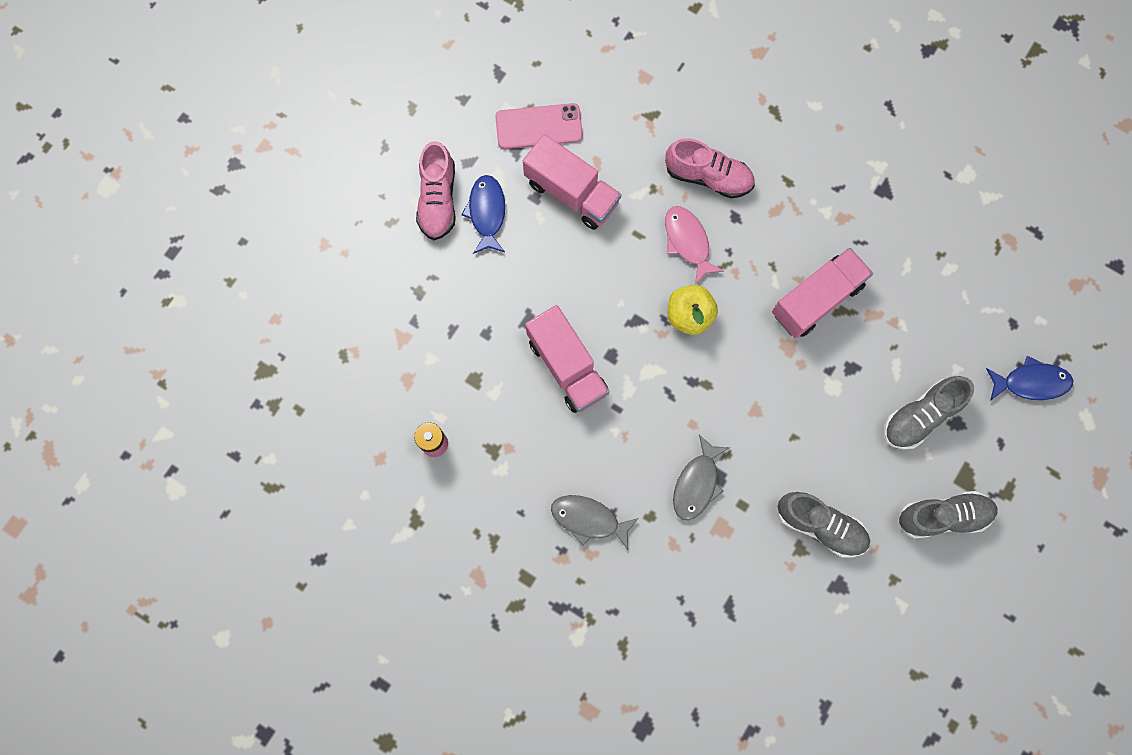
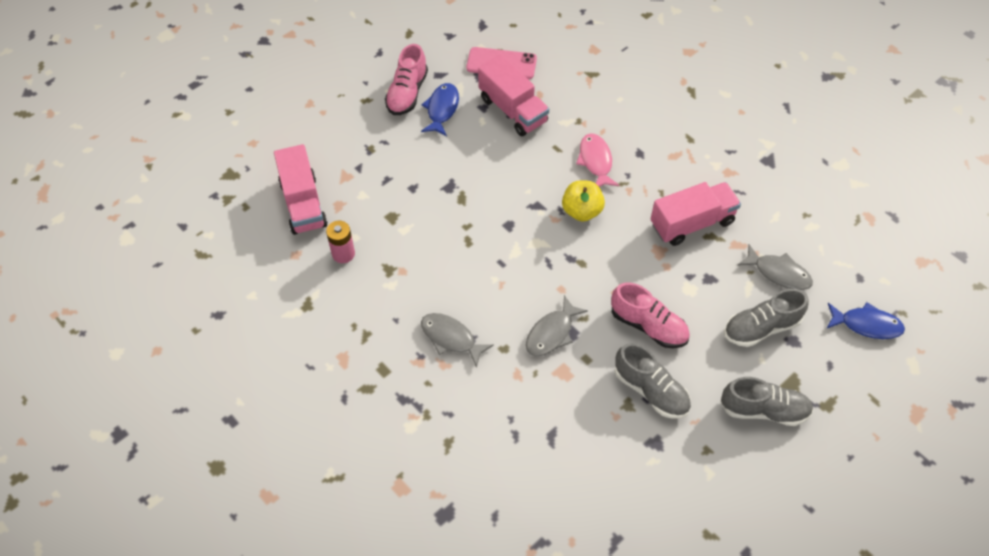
camera: 15 degrees right, 20 degrees down
(567, 366) = (470, 224): pink truck -> pink truck (303, 204)
(708, 176) = (625, 122): pink shoe -> pink shoe (648, 326)
(925, 340) = (778, 273): none -> grey fish

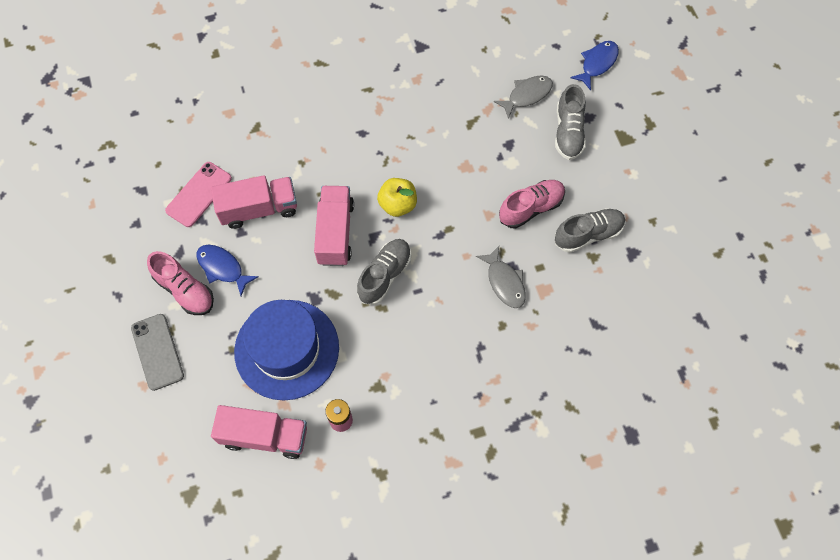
camera: 65 degrees left, 10 degrees up
(343, 99) = (157, 352): none -> grey phone
(390, 186) = (287, 349): none -> blue hat
(451, 338) = (473, 363): grey fish -> none
(595, 161) = (352, 170): pink fish -> none
(692, 223) = (452, 130): pink truck -> pink truck (335, 233)
(764, 410) = (636, 166): grey shoe -> grey shoe (385, 275)

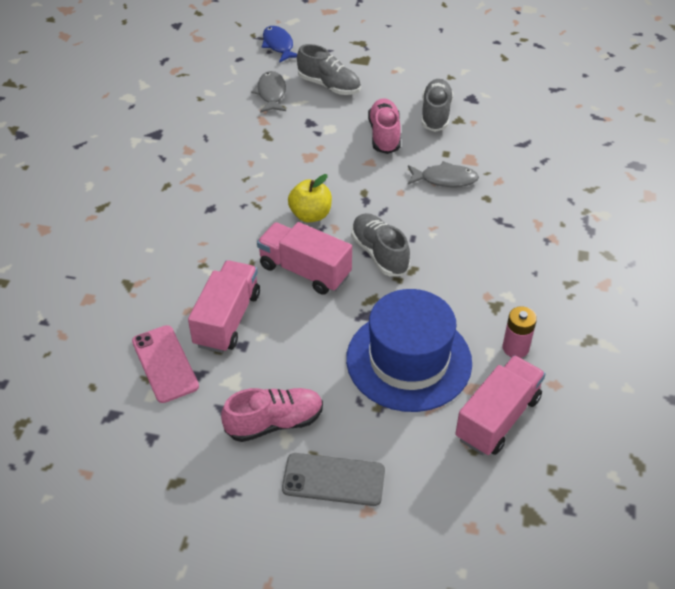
camera: 60 degrees left, 20 degrees down
(222, 268) = (273, 378): blue fish -> none

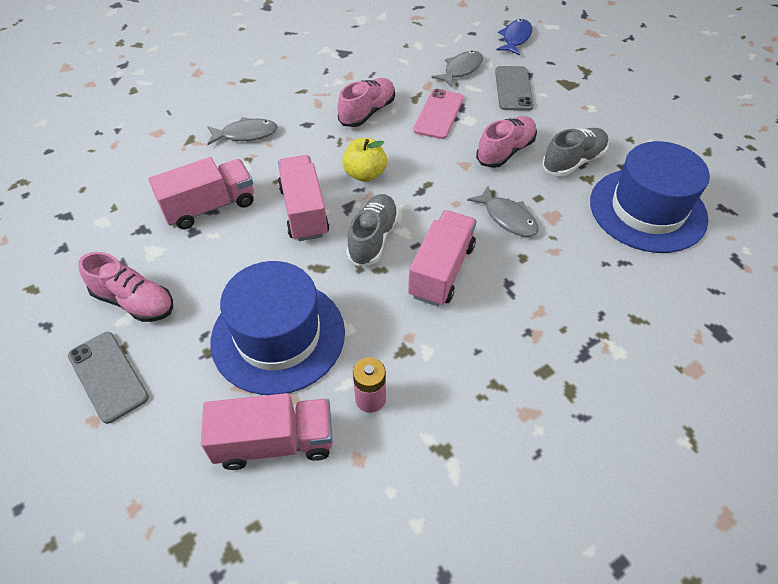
camera: 45 degrees right, 5 degrees up
(165, 364) = (135, 207): pink phone -> pink phone (438, 114)
(171, 248) = (246, 134): none -> grey fish
(246, 169) = (367, 112): none -> pink shoe
(329, 86) = (513, 88): grey shoe -> grey phone
(451, 242) = (441, 271): none -> pink truck
(517, 118) = (647, 210): none -> blue hat

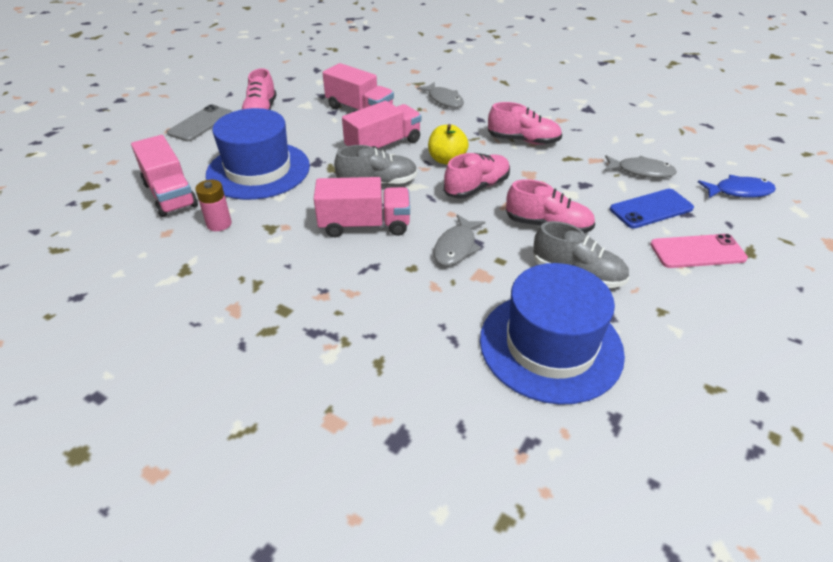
camera: 65 degrees right, 10 degrees down
(425, 171) = (477, 187): none -> pink shoe
(438, 114) = (561, 175): pink phone -> pink phone (697, 251)
(513, 88) = (651, 209): grey phone -> blue phone

